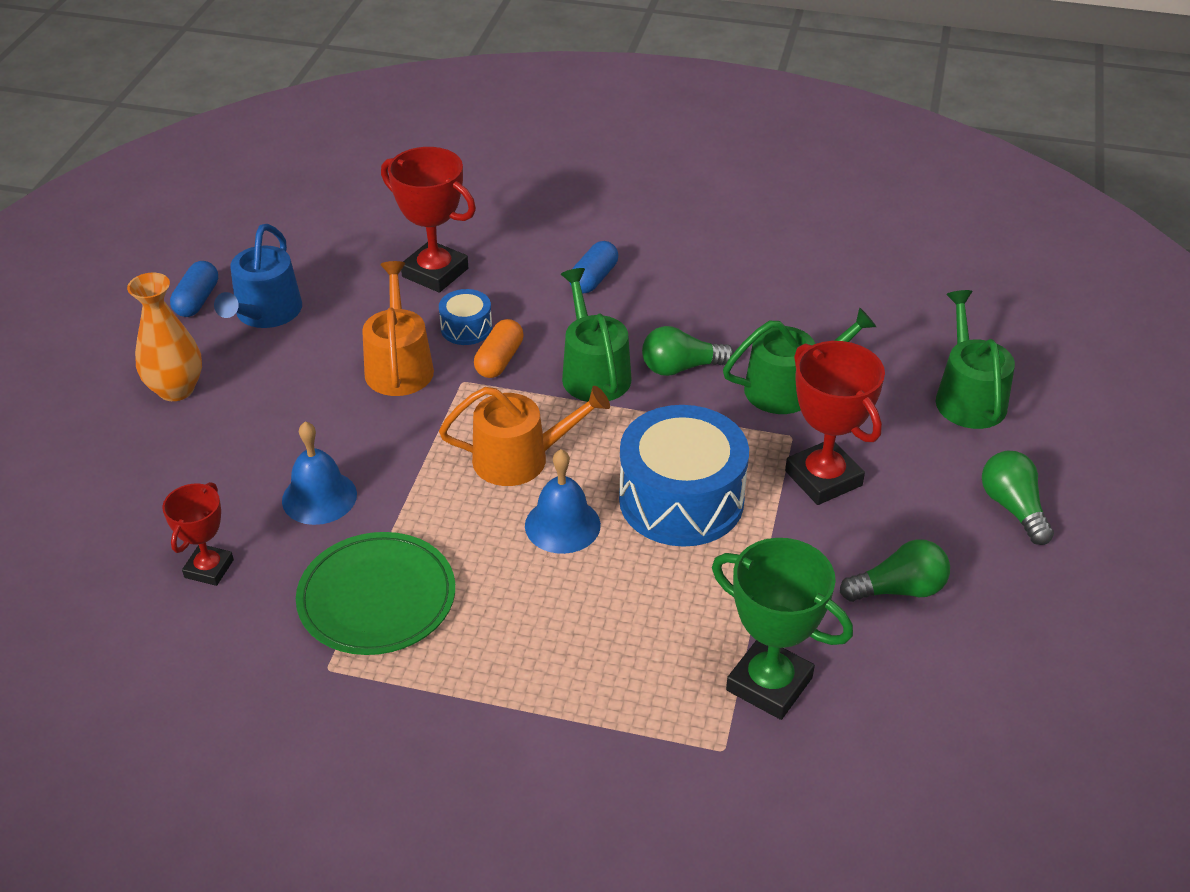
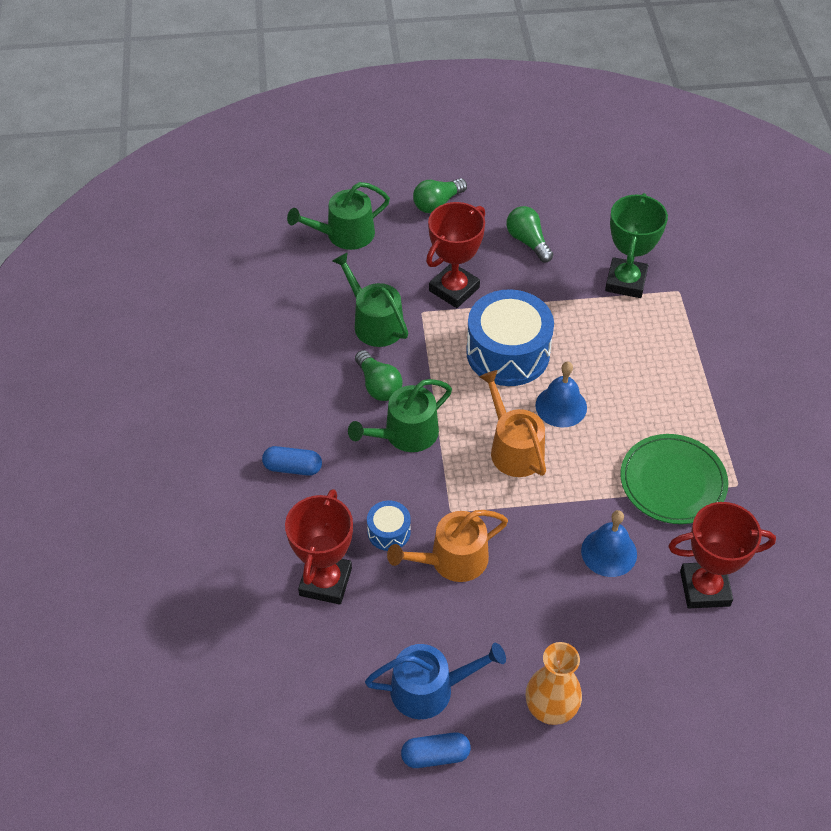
camera: 110 degrees left, 10 degrees up
(209, 569) = (704, 588): red trophy -> red trophy, size x1.63
(499, 360) = (417, 496): orange capsule -> none

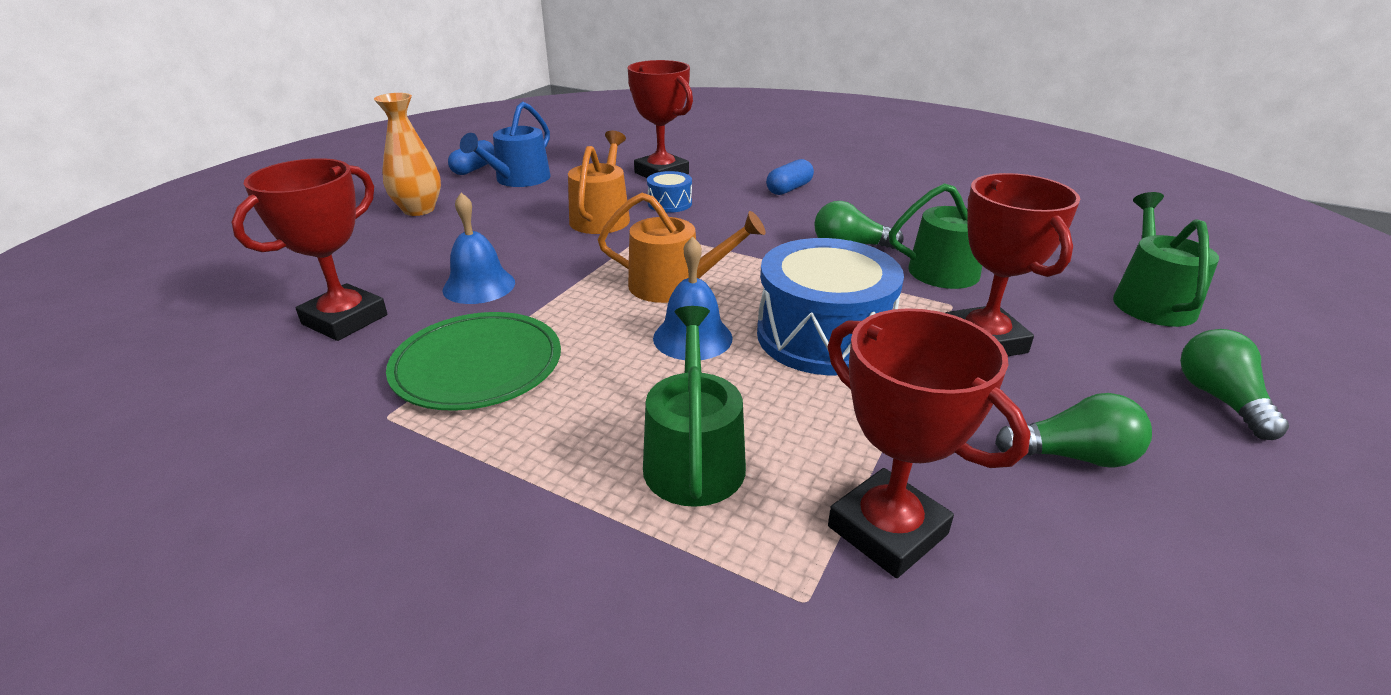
camera: 125 degrees right, 20 degrees down
(405, 434) = (767, 240): green watering can -> green watering can (693, 457)
(626, 282) = (887, 530): green trophy -> red trophy

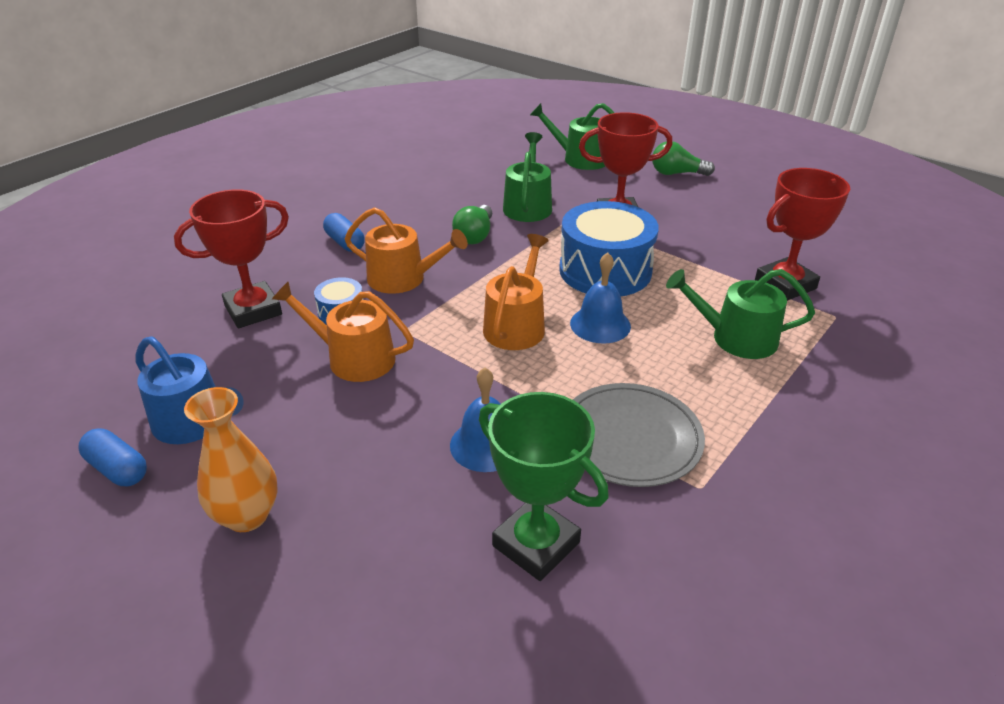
camera: 80 degrees left, 5 degrees up
(345, 319) = (536, 544): red trophy -> green trophy
(477, 365) = (630, 438): green plate -> grey plate
(738, 221) = (403, 278): none -> orange watering can
(1073, 456) = (724, 222): green light bulb -> none

